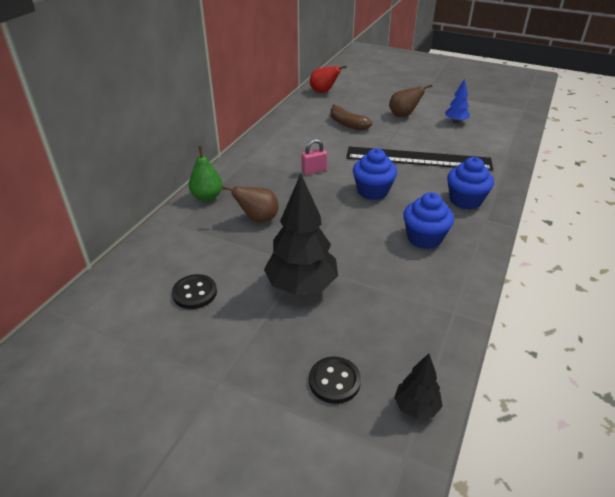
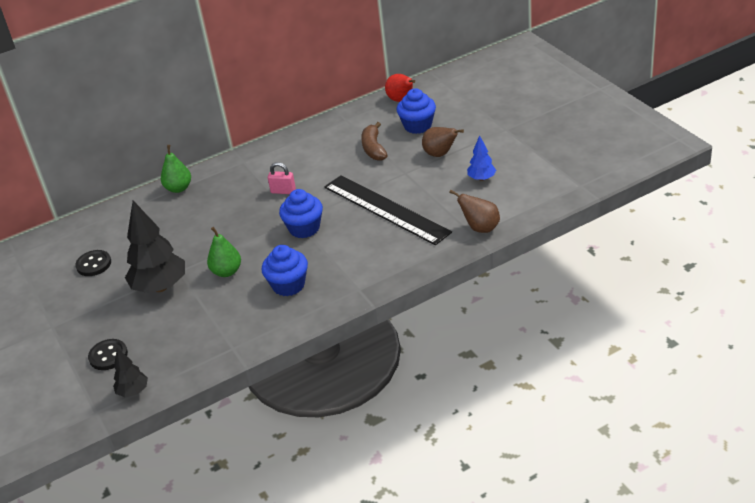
camera: 40 degrees right, 0 degrees up
(258, 219) = (192, 222): brown pear -> brown pear (480, 228)
(351, 248) = (227, 272): none -> green pear
(465, 200) = (367, 265): blue cupcake -> blue cupcake (417, 126)

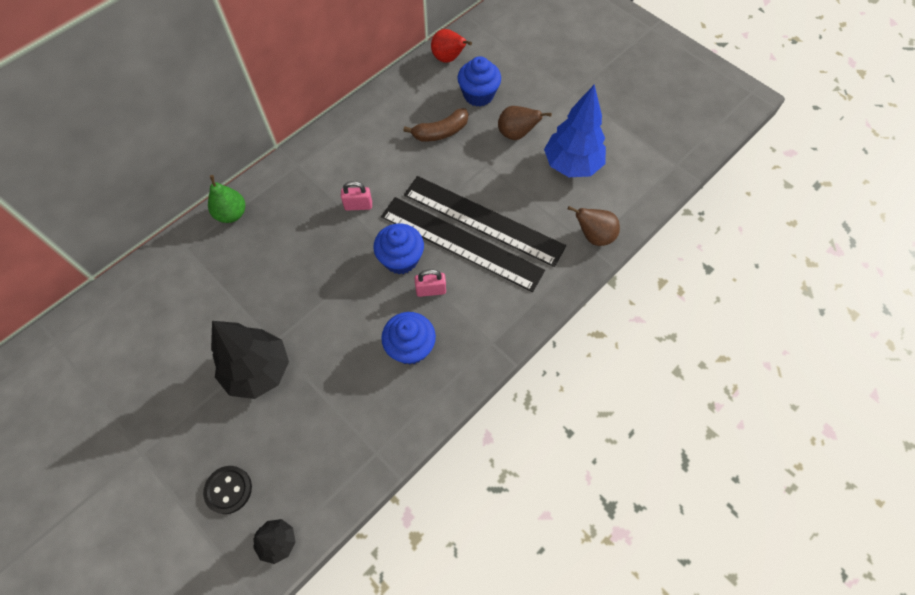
camera: 20 degrees left, 25 degrees up
(94, 264) = (163, 346): black button -> none
(227, 272) = (331, 336): green pear -> none
(321, 251) = (431, 290): none -> pink padlock
(360, 222) = (461, 243): none -> black ruler
(373, 148) = (440, 132): brown banana -> brown banana turned 90 degrees counterclockwise
(481, 179) = (572, 165): blue tree -> blue tree, size x1.94

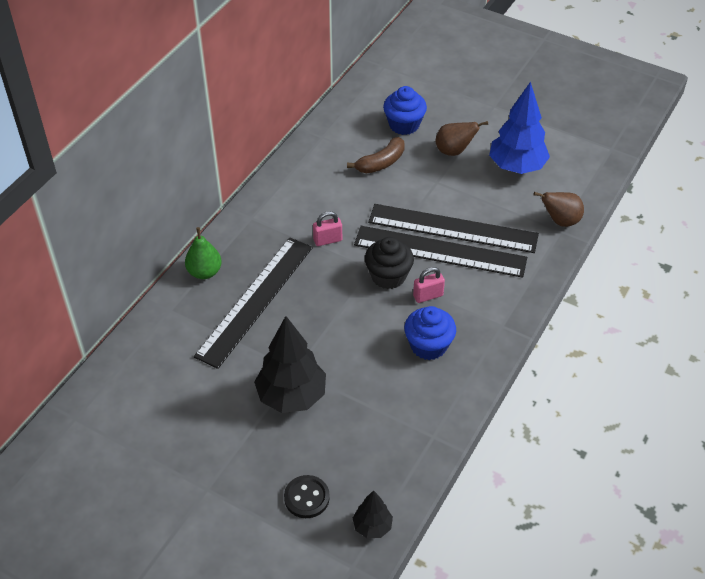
camera: 15 degrees left, 15 degrees down
(266, 256) = (255, 300): none -> black ruler
(401, 259) = (388, 276): blue cupcake -> black cupcake
(448, 59) = (362, 99): red pear -> none

